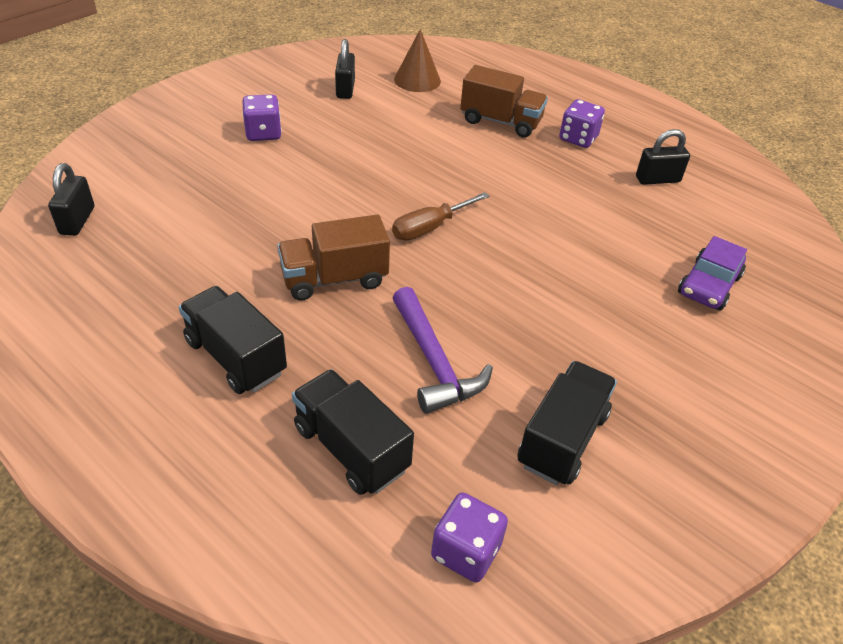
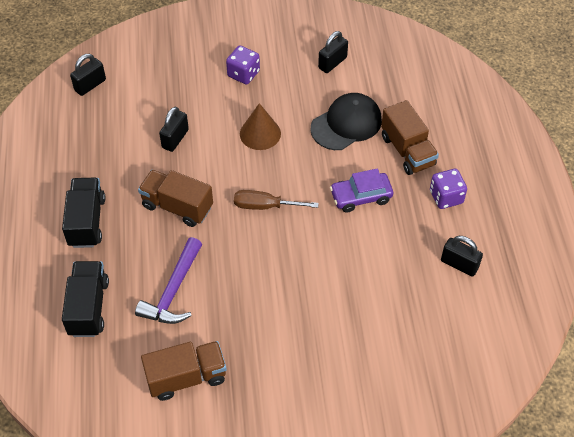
camera: 45 degrees right, 10 degrees up
(253, 220) = (175, 139): none -> black padlock
(417, 80) = (392, 80): brown cone -> brown cone (260, 133)
(420, 127) = (346, 124): none -> black cap
(466, 551) = (84, 391): purple dice -> none
(562, 439) = (186, 377): black truck -> brown truck
(708, 285) = (385, 357): purple car -> purple car (361, 197)

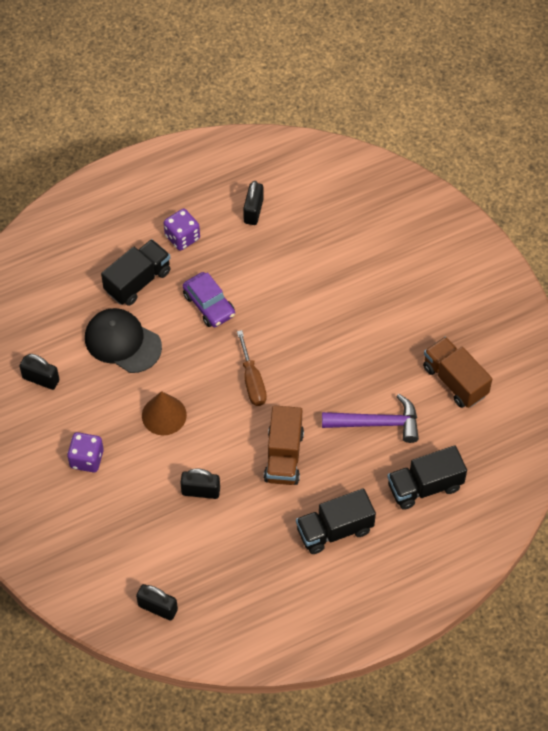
camera: 110 degrees left, 5 degrees up
(407, 151) = (138, 281): brown truck -> black truck

